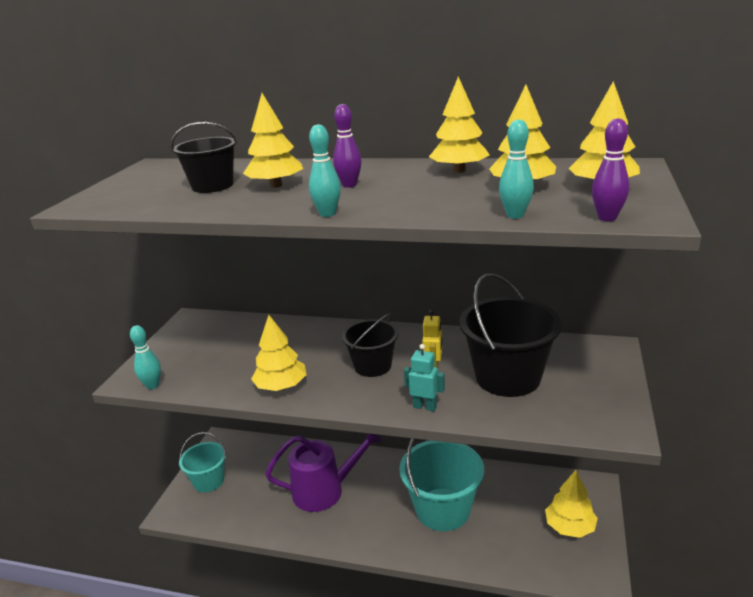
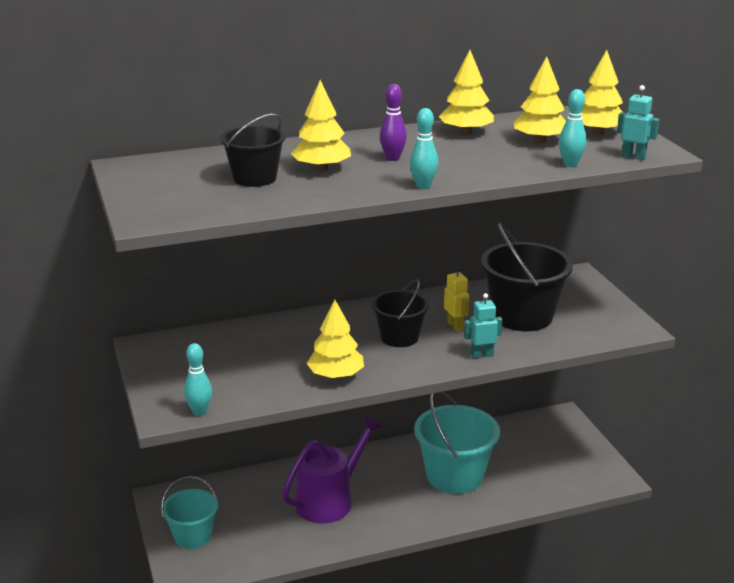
camera: 35 degrees left, 0 degrees up
(569, 527) = (567, 452): yellow tree -> none
(607, 218) = (633, 156): purple bowling pin -> turquoise robot

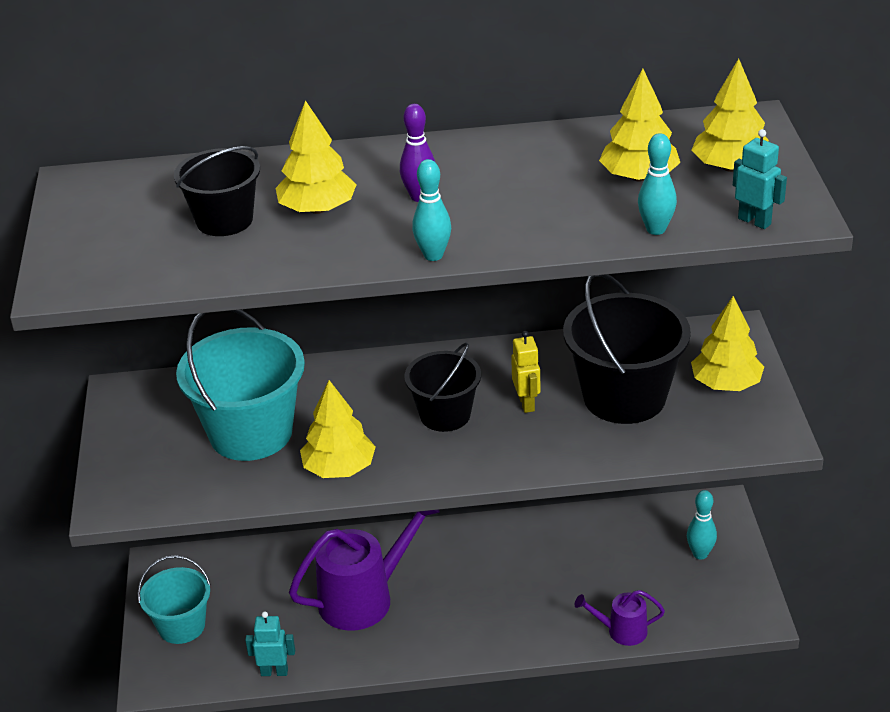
camera: 15 degrees right, 10 degrees up
(199, 412) = (152, 505): turquoise bowling pin -> turquoise bowling pin (700, 554)
(454, 476) = (537, 583): turquoise bucket -> turquoise bucket (251, 433)
(466, 132) = (545, 152): yellow tree -> yellow tree (726, 384)
(482, 355) = (542, 457): turquoise robot -> turquoise robot (274, 672)
(527, 499) = (622, 631): none -> purple watering can

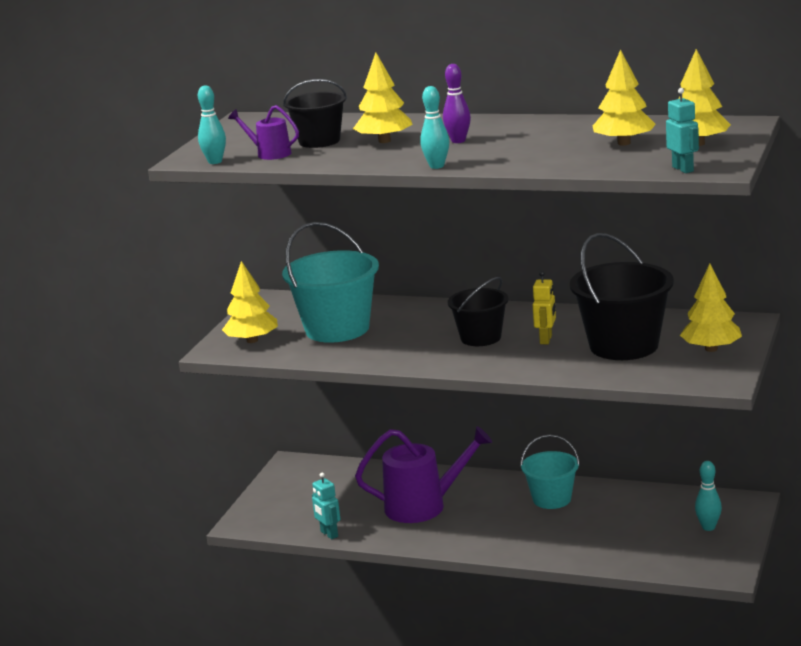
camera: 25 degrees right, 15 degrees down
(181, 626) = (282, 498): turquoise bucket -> turquoise bucket (552, 499)
(274, 672) = (329, 534): turquoise robot -> turquoise robot turned 150 degrees counterclockwise
(339, 468) = (381, 354): yellow tree -> yellow tree (252, 340)
(622, 631) = (608, 560): purple watering can -> purple watering can (270, 154)
(656, 229) = (605, 167): turquoise bowling pin -> turquoise bowling pin (215, 162)

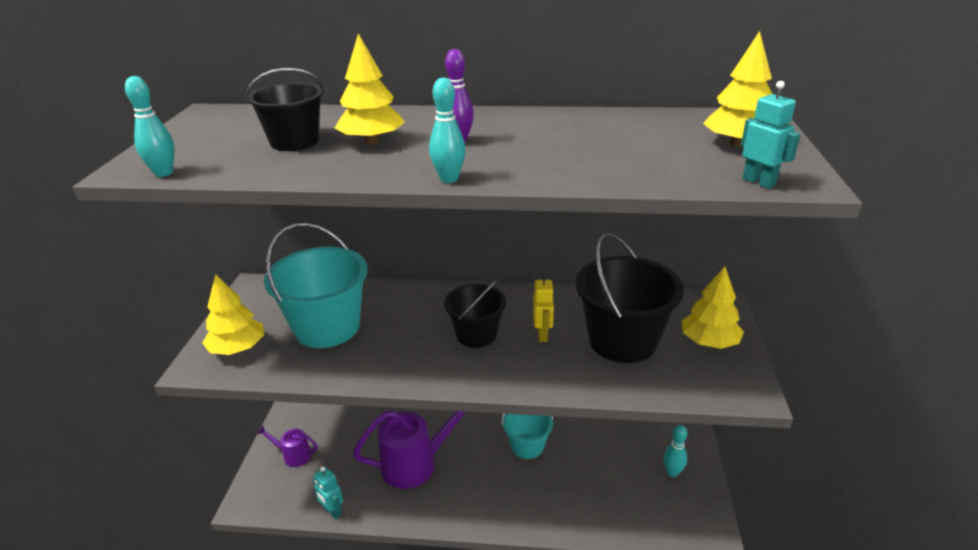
camera: 15 degrees left, 10 degrees up
(270, 154) = (235, 160): purple watering can -> purple watering can (294, 455)
(624, 143) = (652, 143): yellow tree -> none

